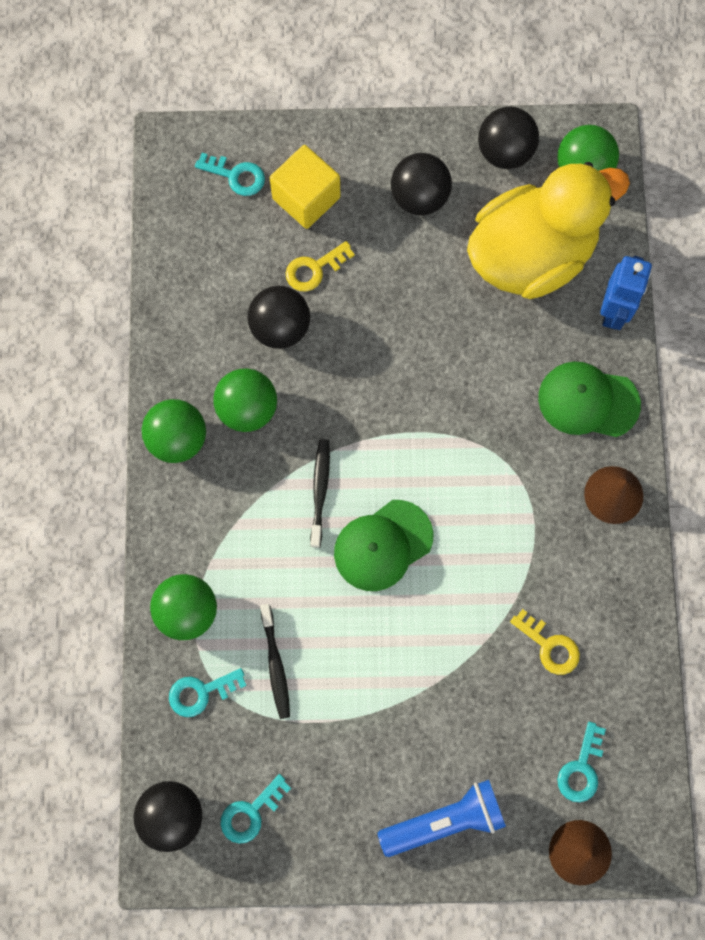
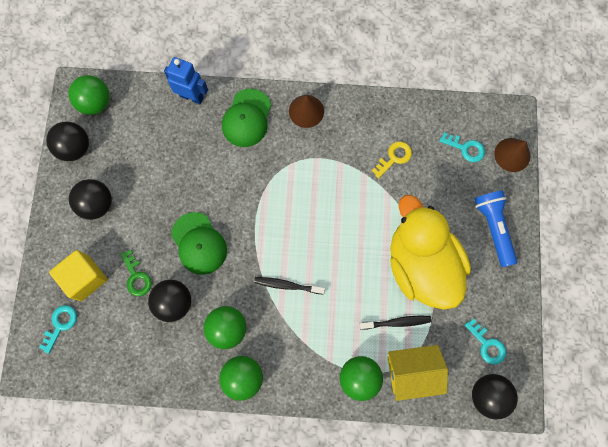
camera: 85 degrees left, 0 degrees up
(201, 692) = (412, 371): turquoise key -> yellow house
(314, 269) = (136, 277): yellow key -> green key
(383, 545) = (326, 249): green cap -> green cap (199, 243)
(531, 255) = (148, 140): yellow duck -> yellow duck (421, 264)

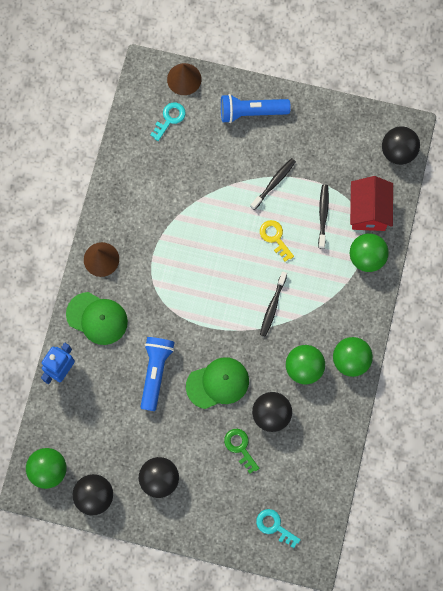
camera: 80 degrees left, 0 degrees up
(85, 278) = (233, 498): yellow cube -> none
(136, 277) = (240, 447): green key -> green key turned 105 degrees counterclockwise
(201, 182) = (156, 372): none -> blue flashlight
(394, 157) = (166, 186): yellow key -> yellow key (275, 238)
(412, 371) = (368, 211): yellow house -> red house
(421, 264) = (274, 183): yellow duck -> black toothbrush
(487, 344) = (355, 142): turquoise key -> none

